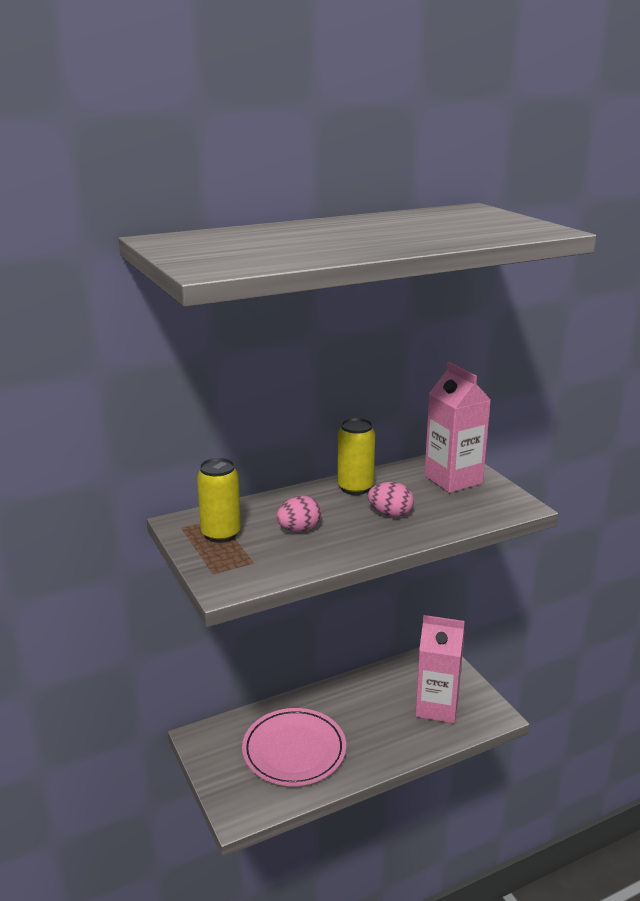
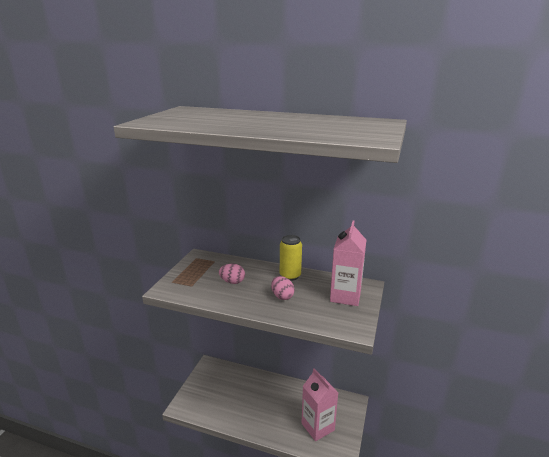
camera: 45 degrees right, 0 degrees up
(221, 534) = (202, 268): yellow can -> none
(294, 750) = (233, 397): pink plate -> none

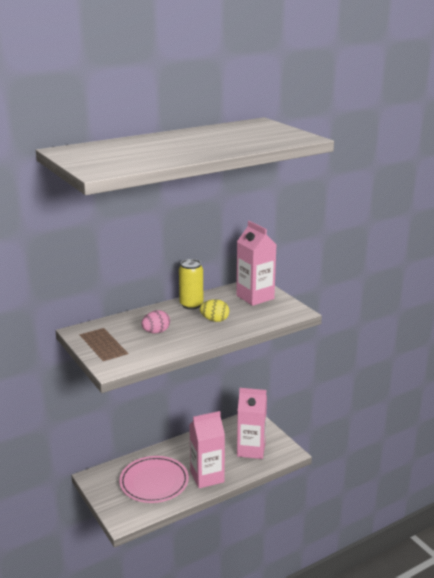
camera: 50 degrees left, 0 degrees up
(230, 396) = (154, 482): none -> pink plate
(262, 421) = (207, 477): none -> pink carton
(282, 296) = (214, 320): pink egg -> yellow egg

